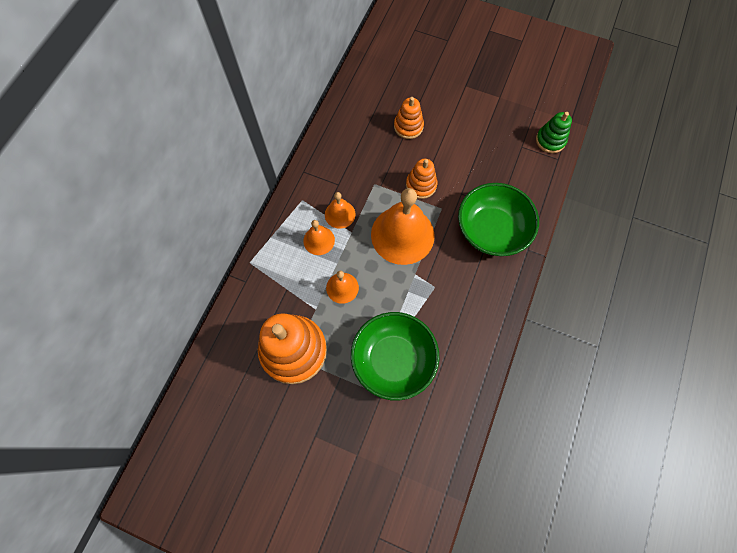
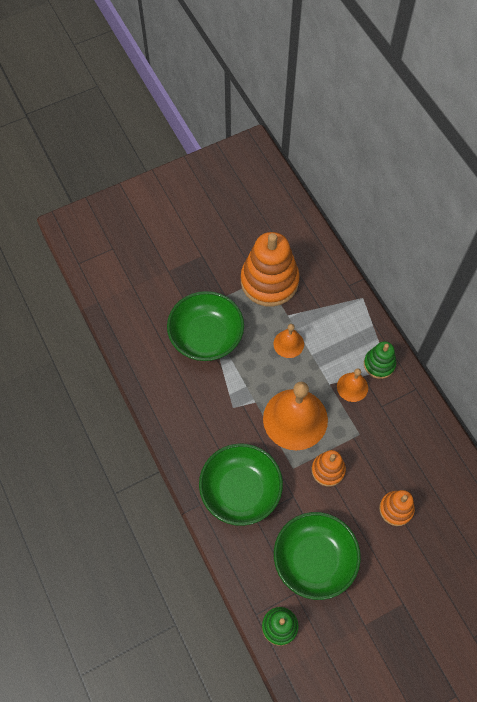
camera: 130 degrees right, 5 degrees down
(303, 209) = (379, 364): none -> green stacking toy
(319, 240) = (341, 356): orange bell -> none
(490, 150) = (314, 560): none -> green bowl

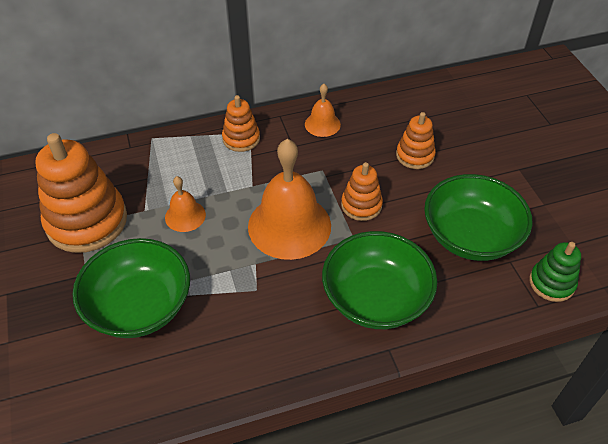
camera: 80 degrees left, 15 degrees down
(352, 387) = (262, 166): orange bell -> orange bell (322, 124)
(379, 364) = (241, 139): green stacking toy -> orange stacking toy

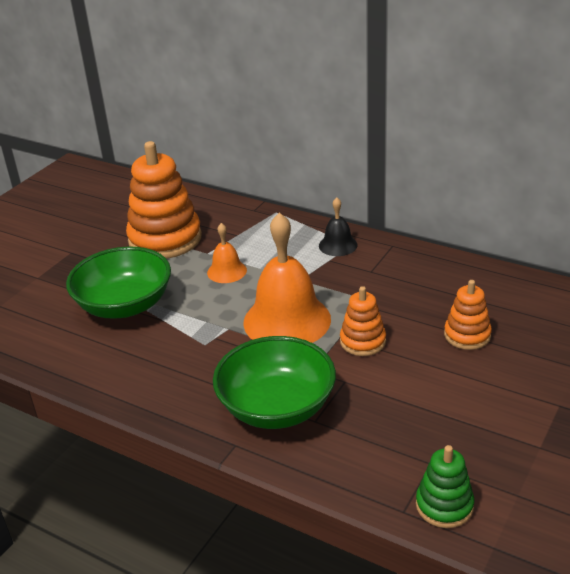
camera: 50 degrees right, 15 degrees down
(241, 139) = (338, 245): orange stacking toy -> black bell
(322, 124) = (419, 269): orange bell -> none
(470, 236) = (423, 421): green bowl -> none

